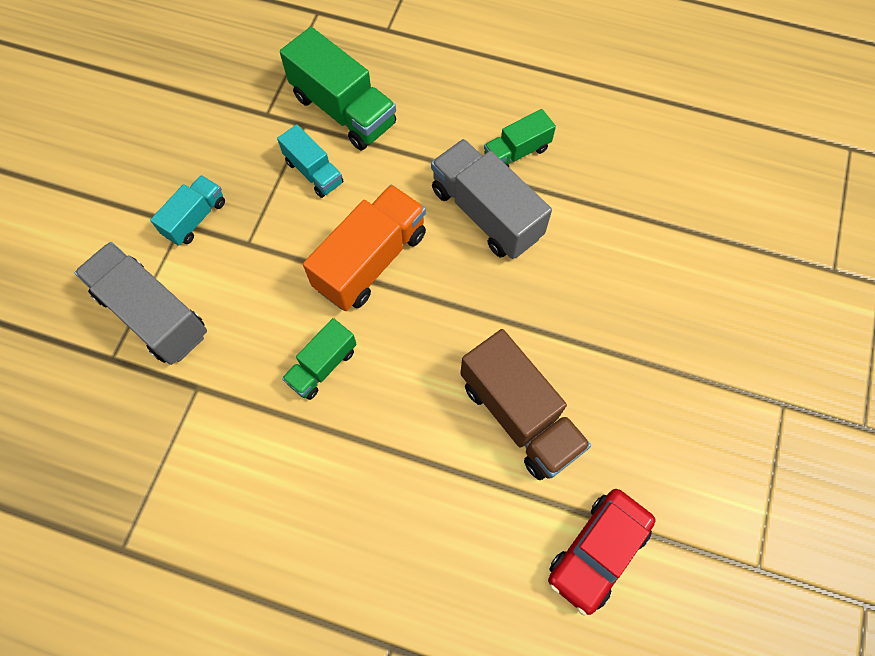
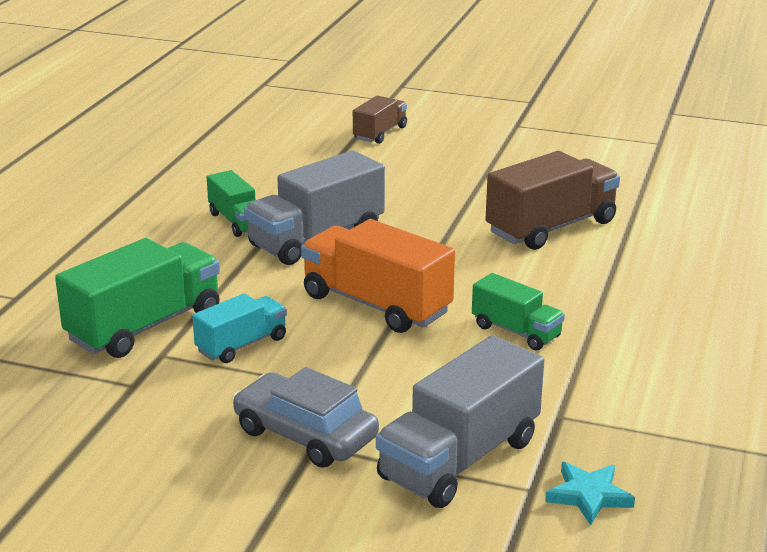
camera: 90 degrees left, 40 degrees down
(98, 396) = (588, 496): none -> turquoise star
(195, 218) = (305, 434): turquoise truck -> grey car
(598, 551) = (669, 199): red car -> none
(733, 262) = (380, 133): none -> brown truck

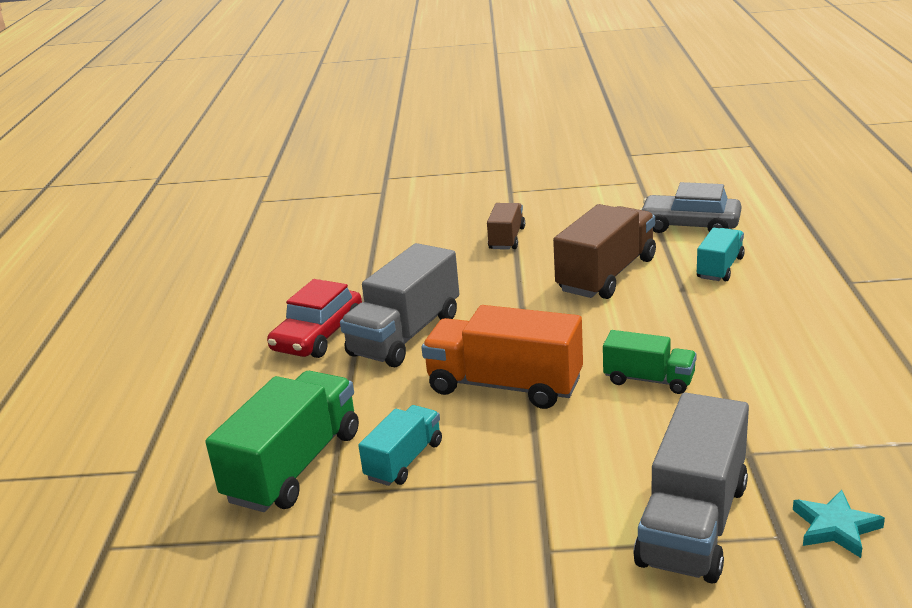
camera: 15 degrees left, 0 degrees up
(237, 221) = (318, 336): green truck -> red car
(305, 434) = (530, 540): grey car -> grey car (690, 225)
(380, 133) = (396, 223): brown truck -> brown truck (506, 239)
(672, 246) = (719, 268): none -> turquoise truck

